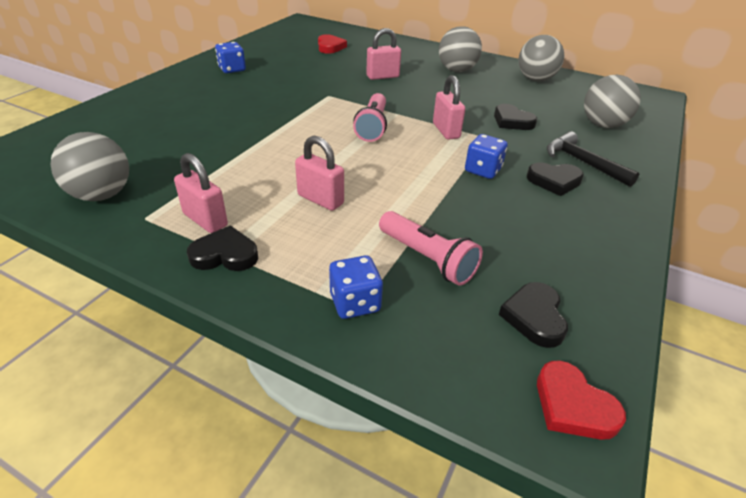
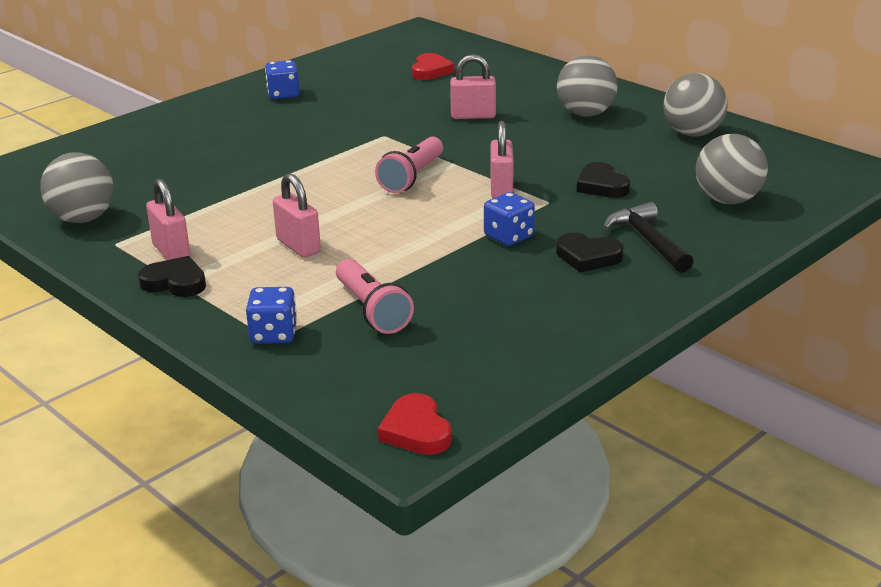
camera: 20 degrees right, 10 degrees down
(534, 317) = (440, 369): black heart -> none

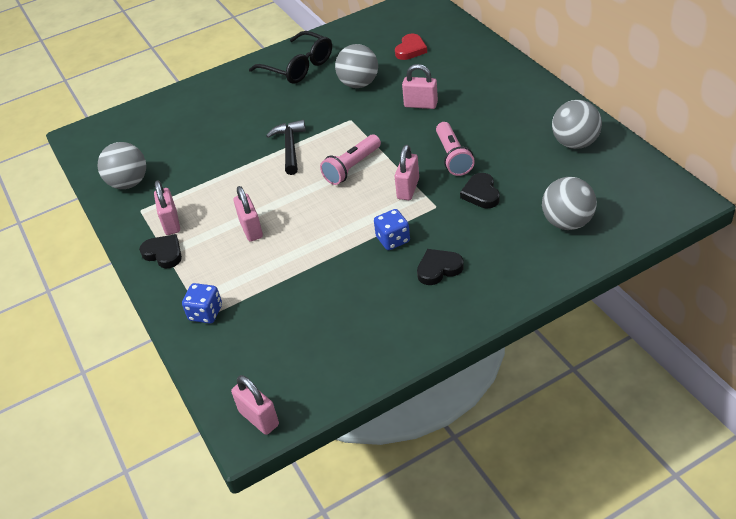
camera: 20 degrees right, 15 degrees up
(283, 94) = (298, 67): blue dice -> black glasses
(372, 310) = (274, 300): pink flashlight -> pink flashlight (453, 157)
(416, 431) = (259, 418): red heart -> pink padlock
(585, 114) = (504, 111): grey ball -> grey ball (359, 84)
(588, 257) = (438, 269): black heart -> black heart turned 120 degrees clockwise
(648, 241) = (488, 258): black hammer -> black hammer (290, 147)

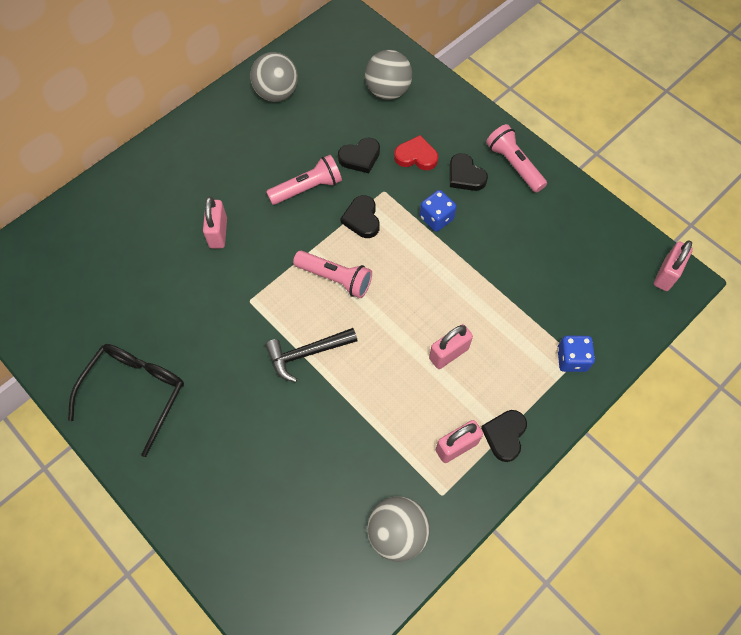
camera: 110 degrees left, 20 degrees up
(359, 84) = (176, 307): grey ball -> none
(408, 189) = (362, 219): pink padlock -> black heart
(410, 50) = (103, 264): red heart -> red heart (416, 156)
(442, 312) = (514, 165): none -> pink flashlight

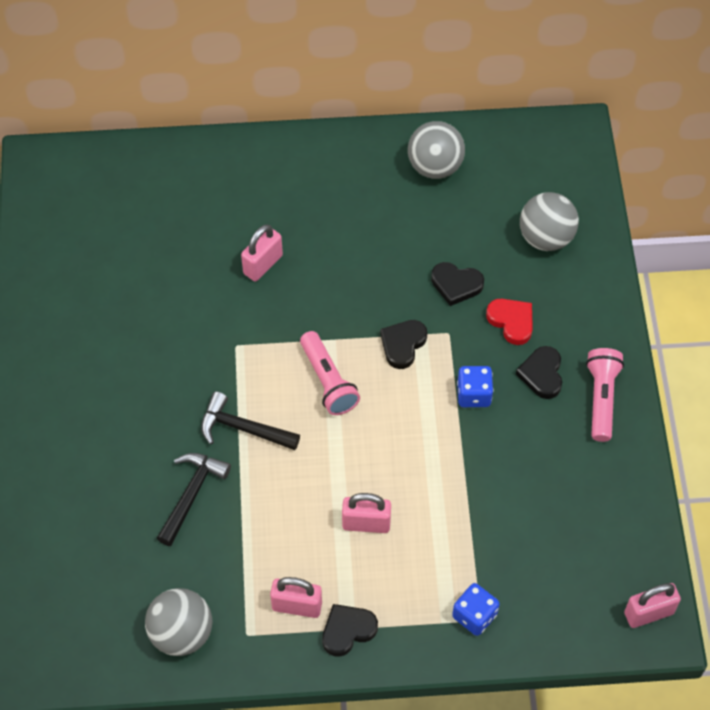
camera: 40 degrees right, 5 degrees down
(136, 392) = (77, 354): black glasses -> none
(307, 188) = (379, 280): pink flashlight -> none
(313, 428) = (191, 494): none -> black hammer

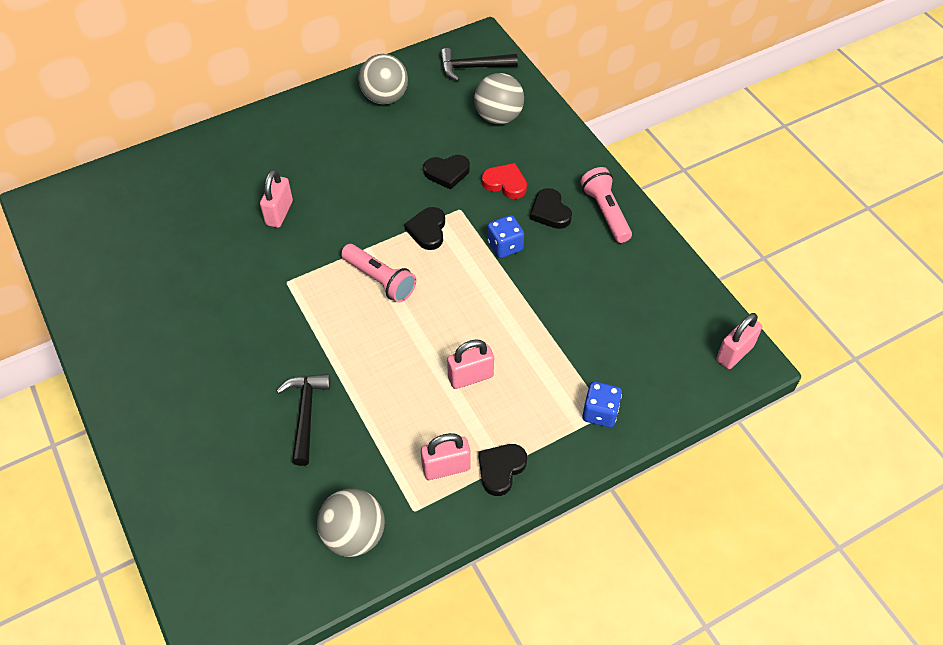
camera: 25 degrees left, 5 degrees down
(243, 428) = (325, 343): black hammer -> black hammer (473, 67)

